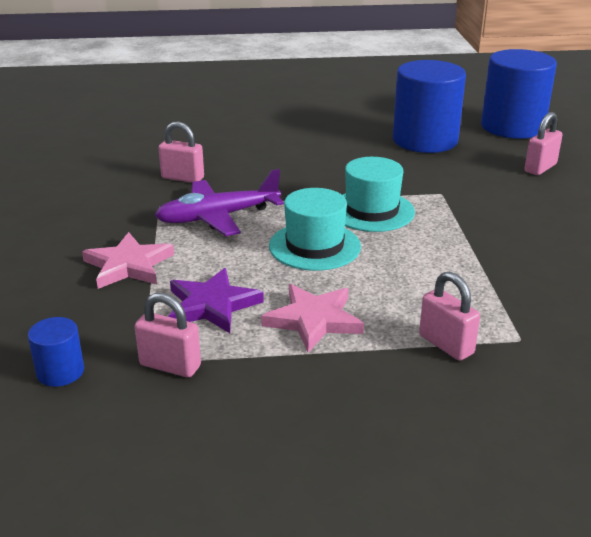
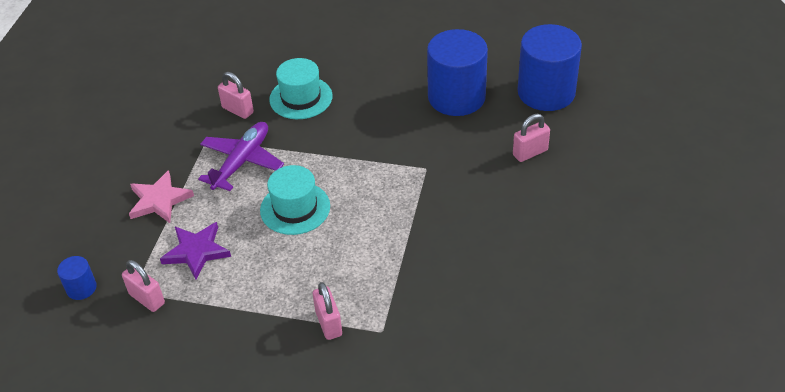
camera: 20 degrees right, 15 degrees up
(217, 217) = (242, 161): purple plane -> purple plane turned 120 degrees clockwise
(314, 320) = (255, 281): pink star -> none
(371, 211) = (359, 178): turquoise hat -> turquoise hat (301, 98)

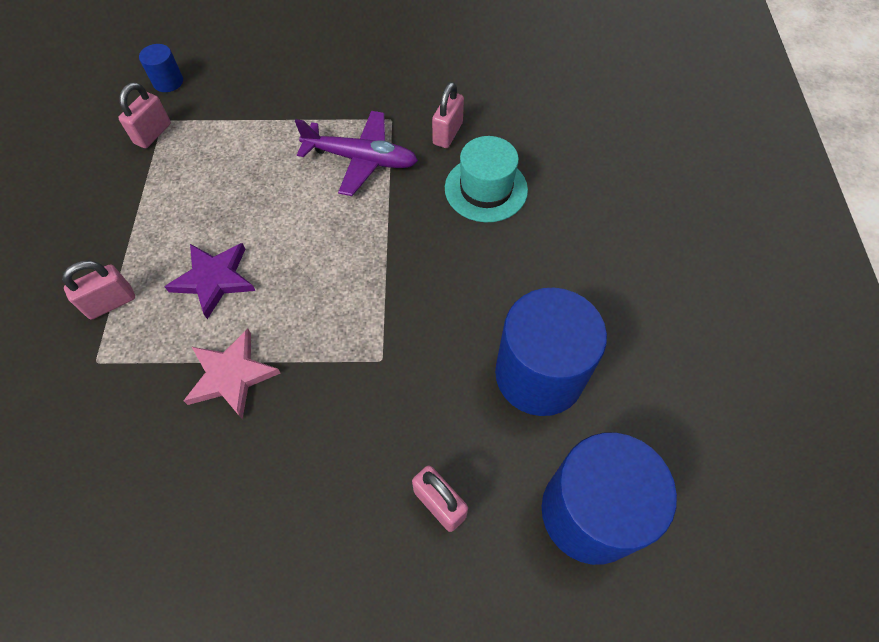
camera: 75 degrees right, 15 degrees up
(159, 200) = (291, 105): pink star -> pink star (231, 375)
(196, 251) = (218, 155): purple star -> purple star (214, 279)
(295, 208) = (291, 228): turquoise hat -> none

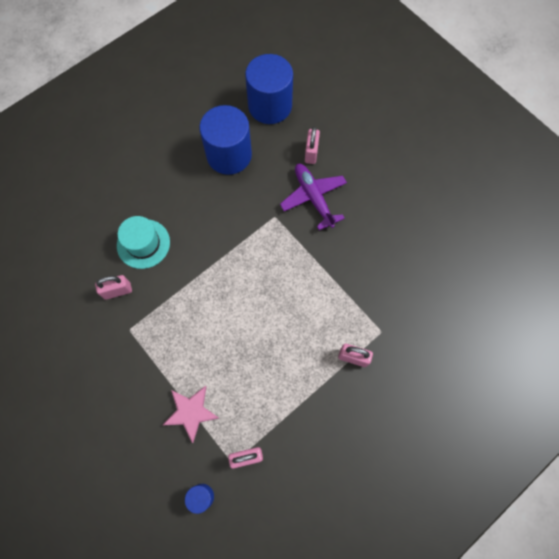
camera: 130 degrees left, 10 degrees up
(214, 279) = (300, 323): purple star -> none
(231, 375) = (334, 268): pink star -> pink star (191, 412)
(361, 159) = (171, 320): purple plane -> purple plane (313, 197)

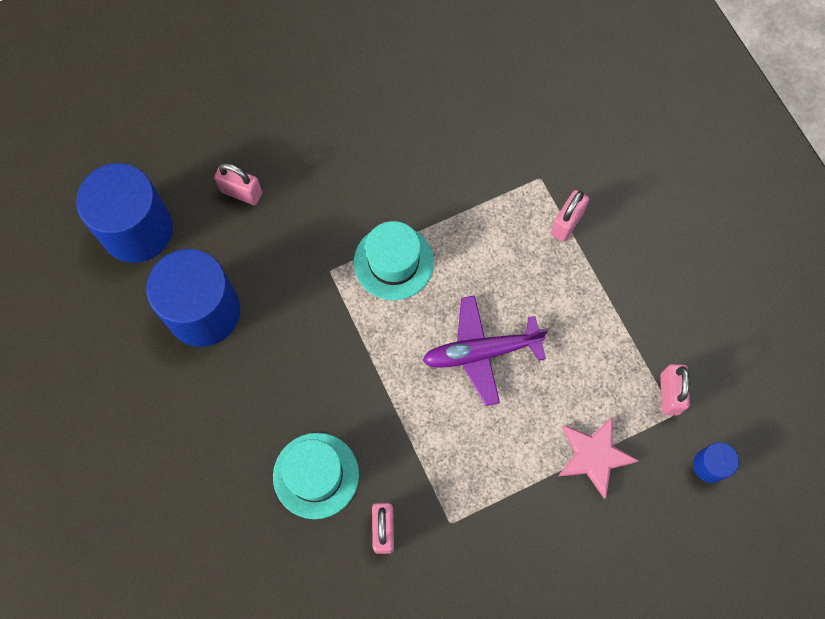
camera: 75 degrees left, 0 degrees up
(291, 252) = (393, 262): none -> turquoise hat
(313, 197) = (316, 209): purple plane -> purple plane (481, 352)

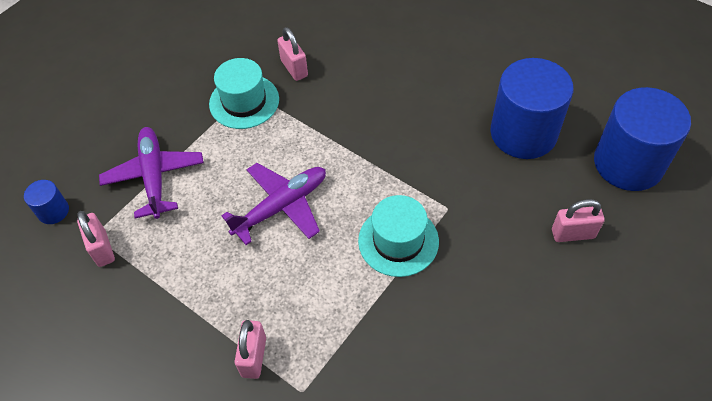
camera: 155 degrees right, 15 degrees down
(316, 475) = (361, 76): turquoise hat -> turquoise hat (244, 101)
(594, 456) = (154, 176): pink star -> purple plane

